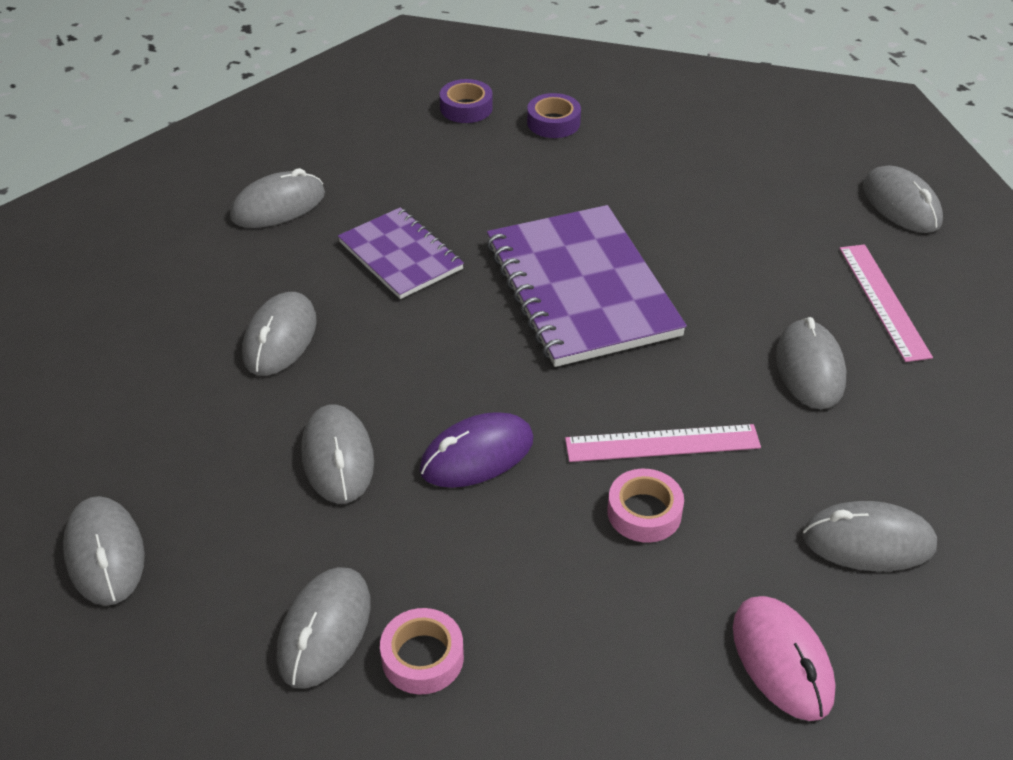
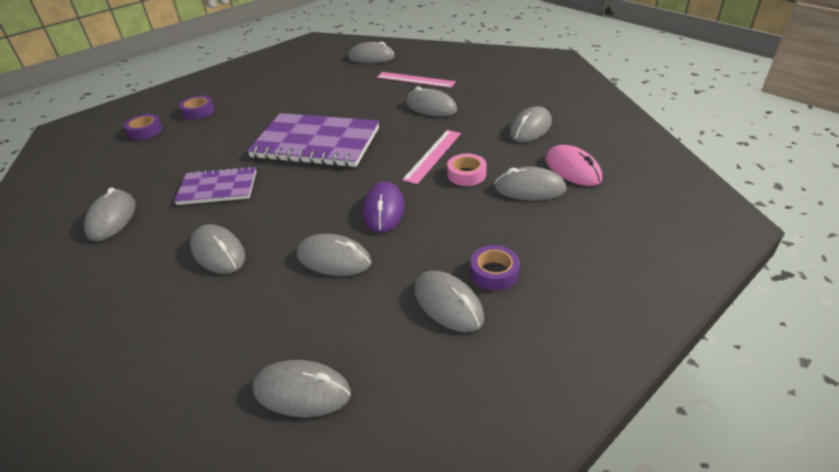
camera: 55 degrees left, 5 degrees down
(422, 657) = (494, 273): pink tape -> purple tape
(670, 618) = (529, 189): none -> grey mouse
(782, 660) = (572, 169): pink mouse -> pink mouse turned 45 degrees clockwise

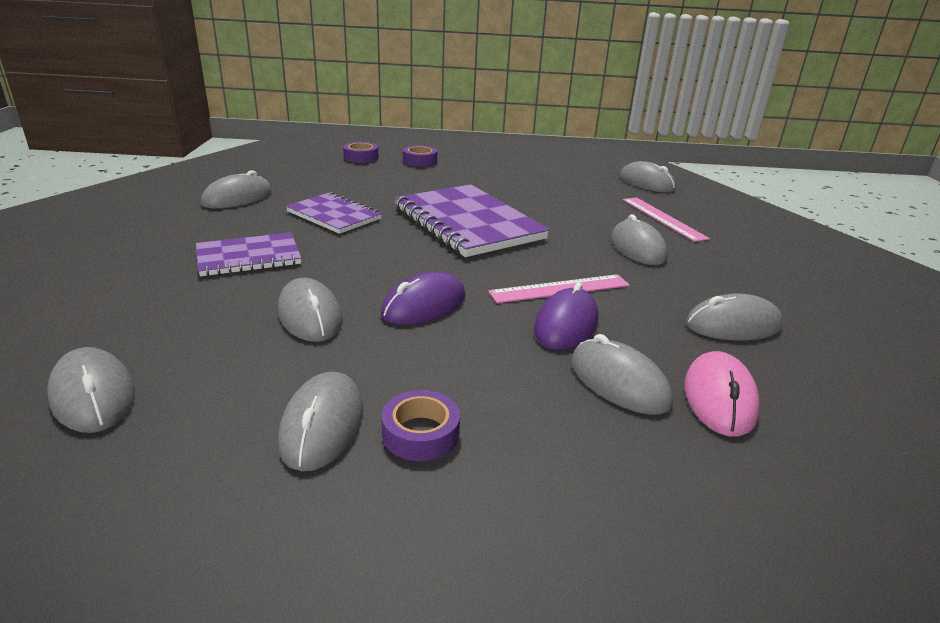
camera: 40 degrees right, 10 degrees down
(218, 252) = (249, 257): grey mouse -> purple notebook
(466, 174) = (566, 325): pink tape -> purple mouse

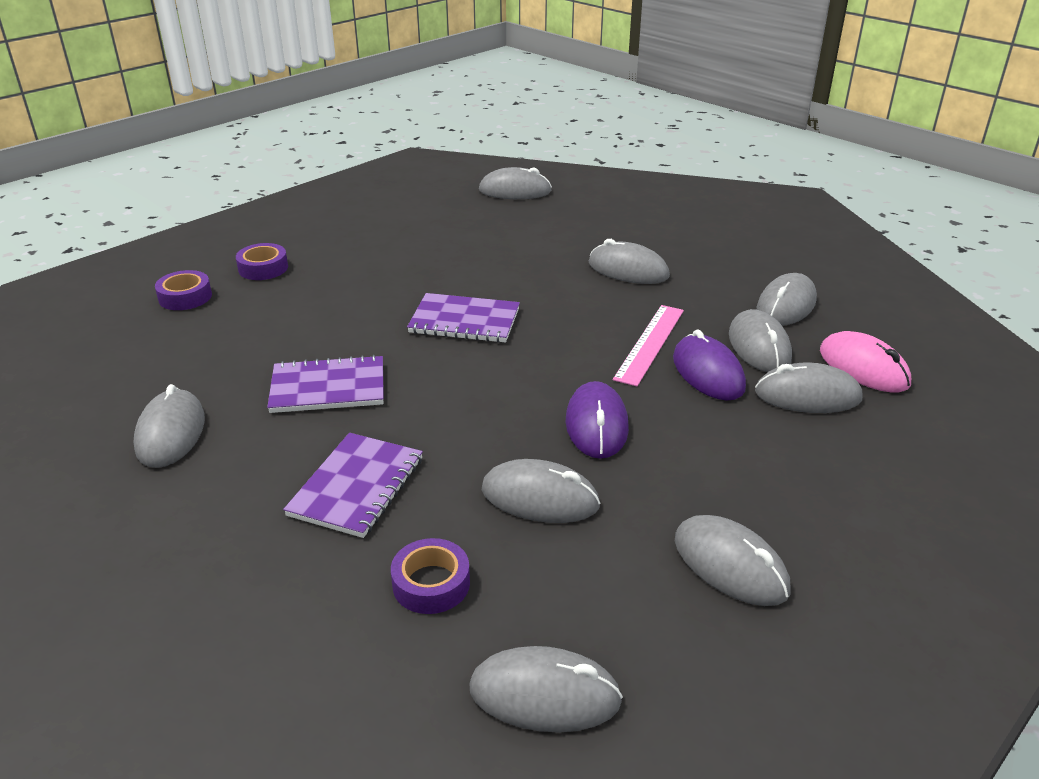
camera: 45 degrees left, 5 degrees up
(420, 433) = (786, 519): purple tape -> purple tape (431, 583)
(467, 223) = (464, 321): purple notebook -> purple notebook, size x0.58
(646, 334) = (759, 346): none -> grey mouse
(663, 218) = (592, 227): pink ruler -> none

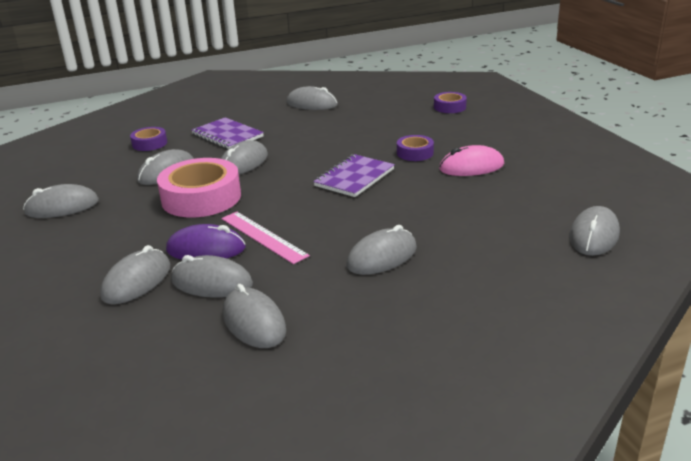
camera: 115 degrees right, 5 degrees down
(263, 268) = (477, 126): purple tape -> purple tape (415, 153)
(328, 387) = (316, 135): purple notebook -> none
(544, 695) = (70, 155): grey mouse -> grey mouse (243, 163)
(596, 425) = (201, 198): purple mouse -> pink tape
(863, 368) = (132, 323): pink mouse -> pink mouse (471, 167)

